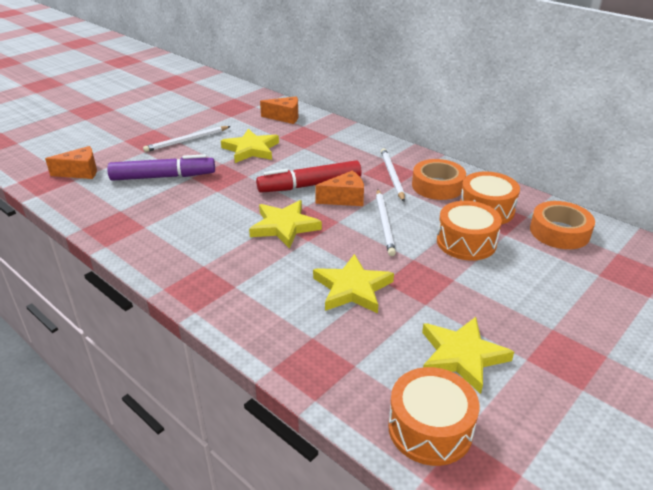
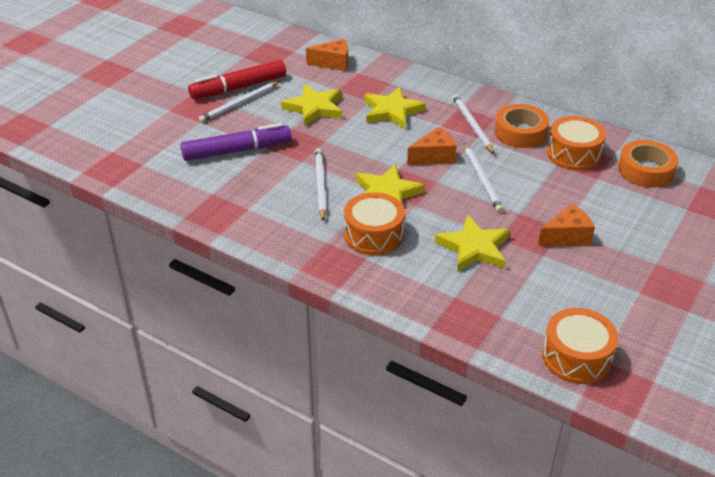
camera: 10 degrees left, 5 degrees up
(80, 172) = (144, 154): orange cheese -> orange cheese (567, 236)
(224, 213) = (320, 185): none -> white pencil
(310, 185) = (394, 145): red marker -> red marker (239, 88)
(462, 356) = (586, 296): yellow star -> yellow star (392, 111)
(466, 242) = (563, 190): orange drum -> orange drum (374, 235)

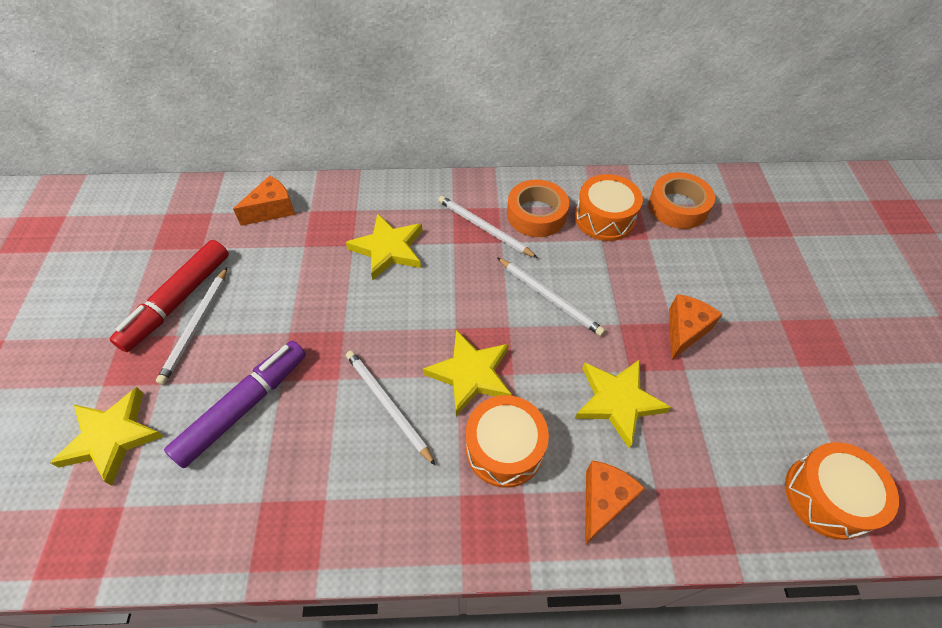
camera: 35 degrees left, 15 degrees up
(314, 108) = (296, 287): yellow star -> yellow star (112, 437)
(434, 156) = (479, 291): orange cheese -> orange cheese (603, 501)

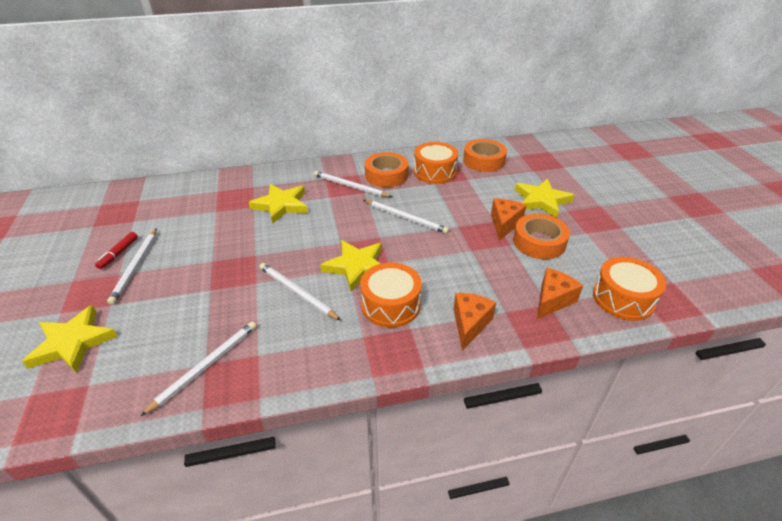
camera: 10 degrees left, 15 degrees down
(179, 300) = (119, 253): red marker -> red marker, size x0.48
(243, 407) = (182, 309): purple marker -> none
(261, 505) = (206, 366): none -> white pencil
(272, 209) = (187, 193): orange cheese -> orange cheese (552, 300)
(617, 401) = (467, 268): yellow star -> yellow star (541, 200)
(727, 372) = (539, 242): none -> orange tape

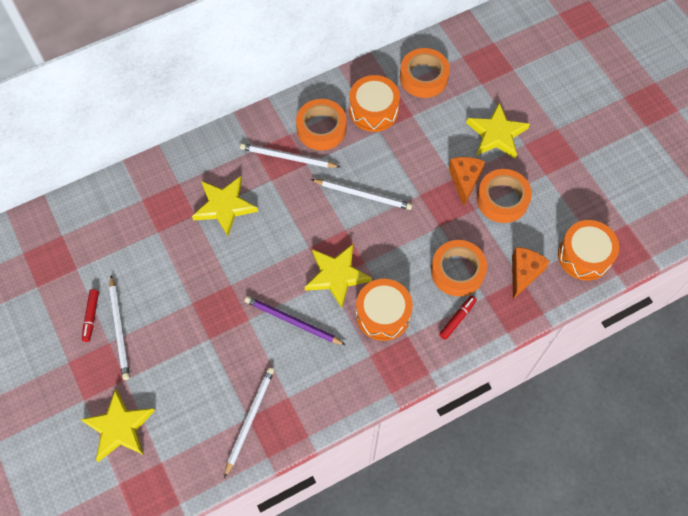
camera: 15 degrees left, 25 degrees up
(297, 292) = (292, 321): white pencil -> purple pencil
(469, 324) = (457, 319): orange cheese -> red marker
(480, 285) = (457, 271): none -> orange tape

